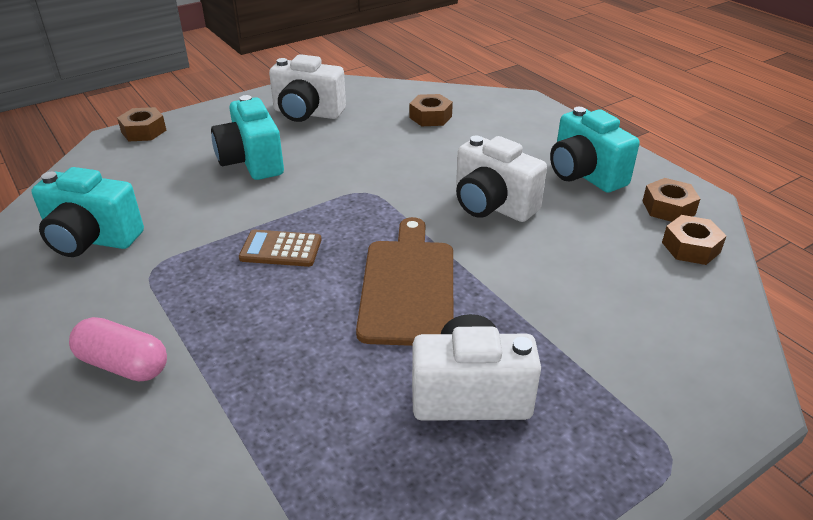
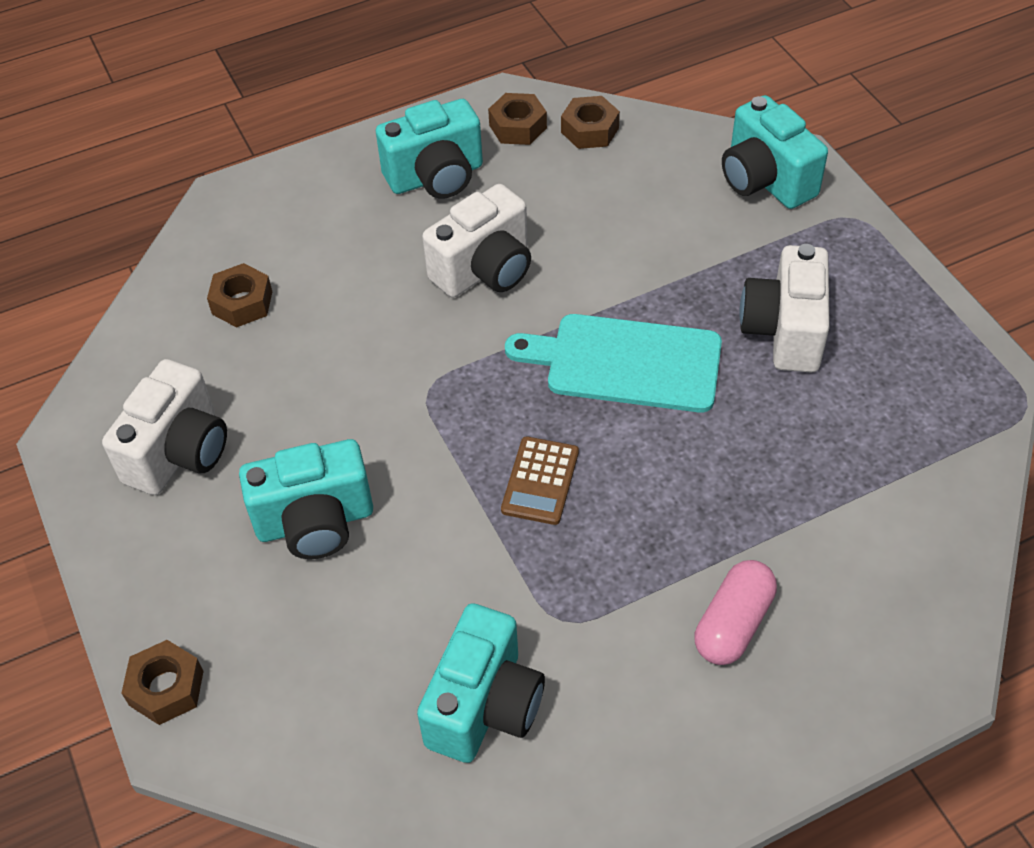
camera: 80 degrees left, 15 degrees up
(408, 286) = (626, 362): brown cutting board -> turquoise cutting board
(692, 374) = (765, 180): none -> turquoise camera

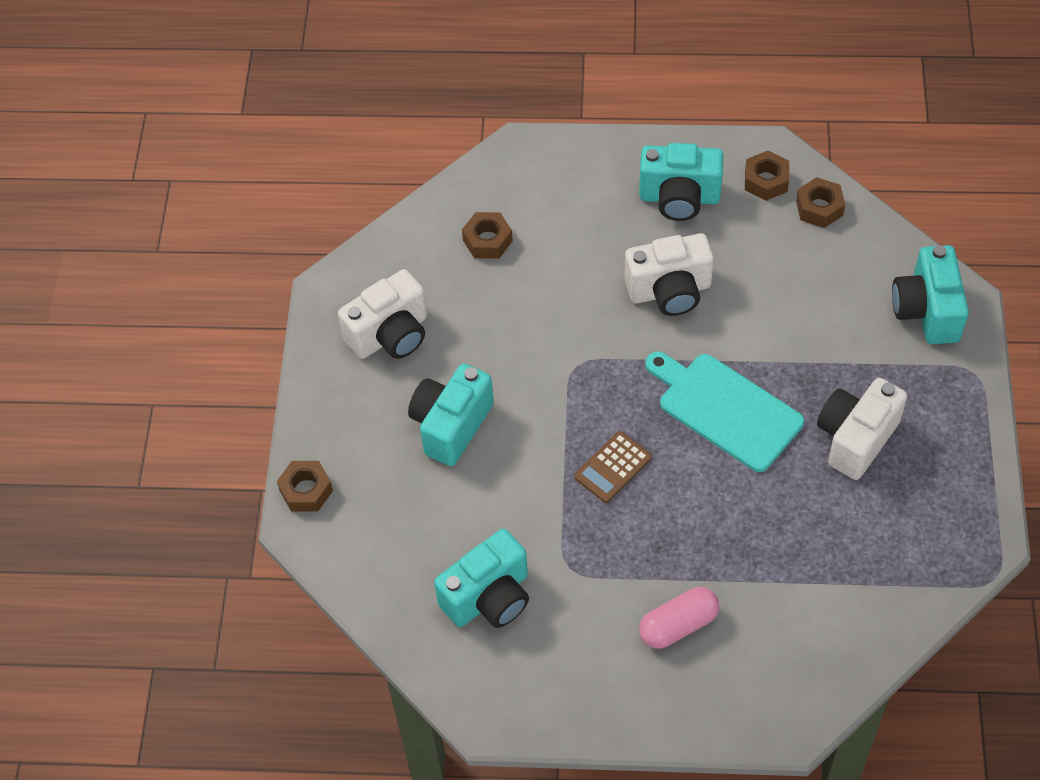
camera: 30 degrees right, 5 degrees up
(315, 522) = (451, 425): turquoise camera -> turquoise camera turned 105 degrees clockwise

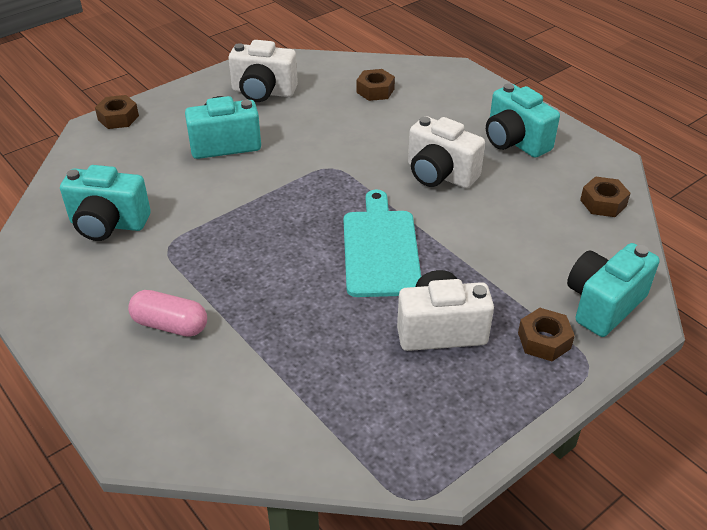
camera: 45 degrees right, 15 degrees down
(613, 467) = (270, 223): brown calculator -> none
(766, 181) = (585, 169): brown nut -> brown nut (544, 340)

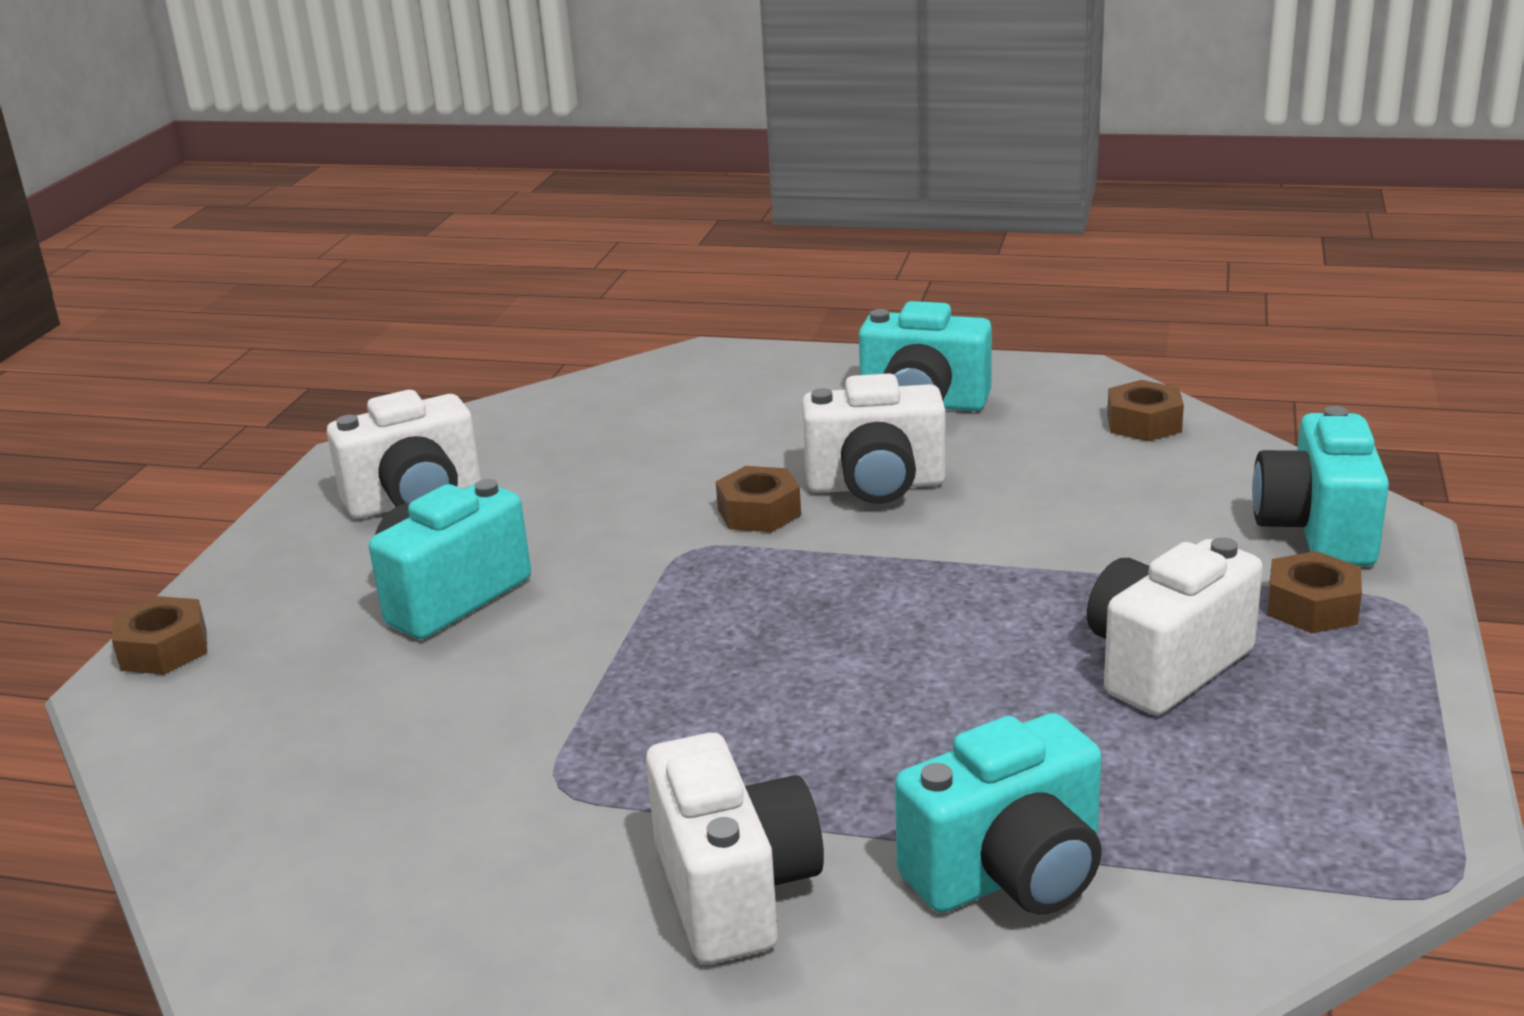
camera: 35 degrees left, 15 degrees down
(108, 224) = (384, 811): turquoise camera -> turquoise camera (1009, 874)
(170, 325) = (735, 891): pink capsule -> white camera
(375, 90) = (615, 426): brown nut -> brown nut (759, 512)
(380, 249) = (928, 613): turquoise cutting board -> none

